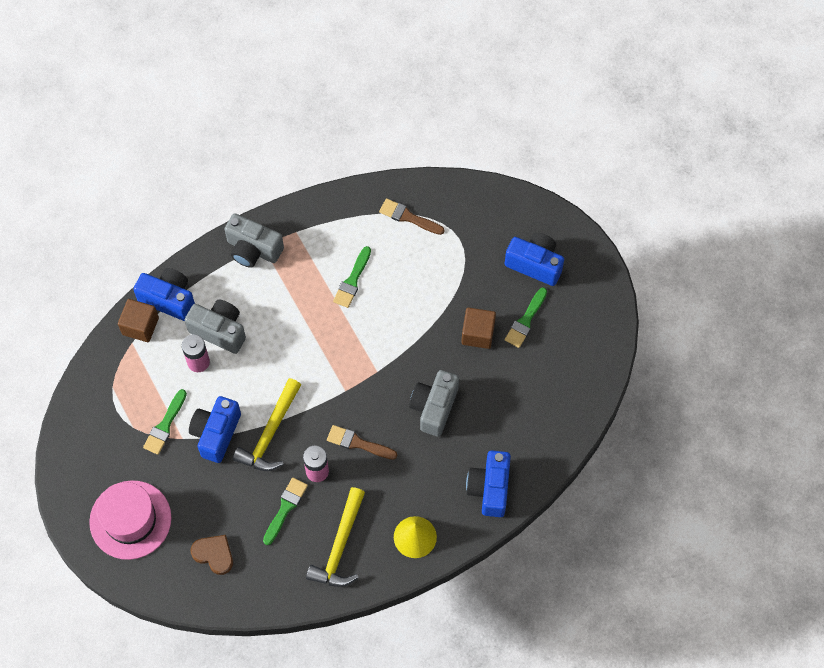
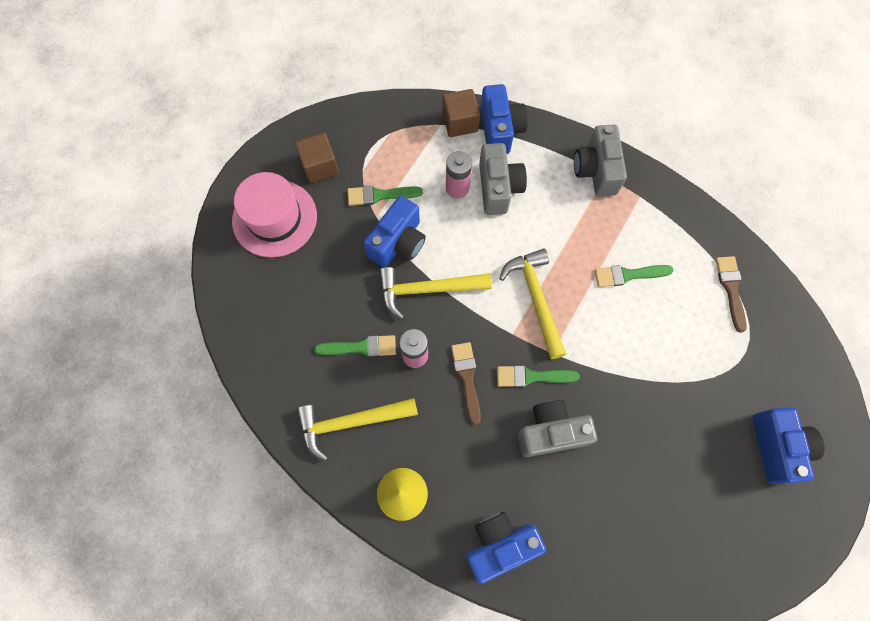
camera: 60 degrees right, 5 degrees up
(214, 554) = (280, 309): brown heart -> none
(216, 433) = (398, 242): blue camera -> blue camera turned 135 degrees clockwise
(328, 358) = (535, 299): none -> yellow hammer
(478, 333) = (659, 431): brown cube -> brown cube (320, 166)
(525, 320) = (708, 474): green brush -> green brush (531, 376)

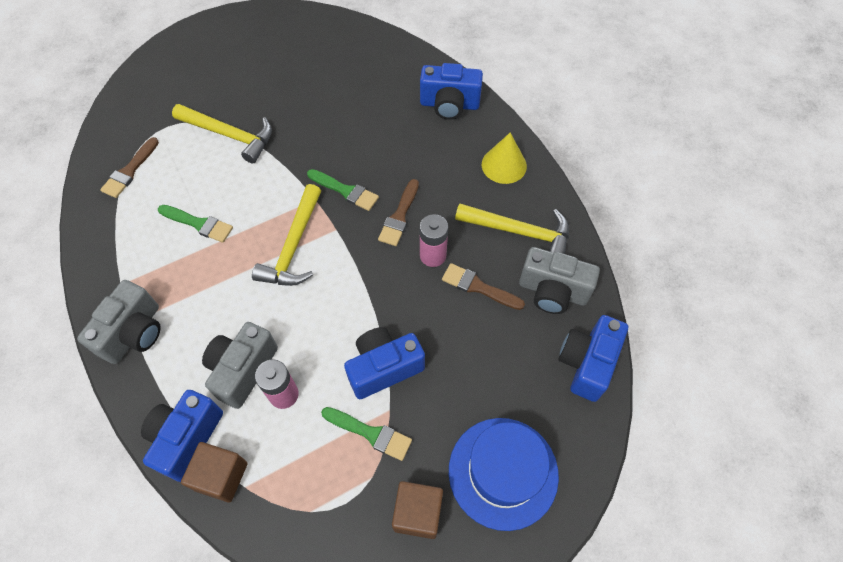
camera: 150 degrees left, 10 degrees down
(274, 218) = (503, 472): pink hat -> blue hat
(361, 347) = (478, 287): green brush -> brown brush
(427, 290) = (385, 306): yellow hammer -> yellow hammer (230, 135)
(551, 432) = (361, 148): grey camera -> grey camera (552, 291)
(776, 447) = (210, 66): blue camera -> blue camera (587, 363)

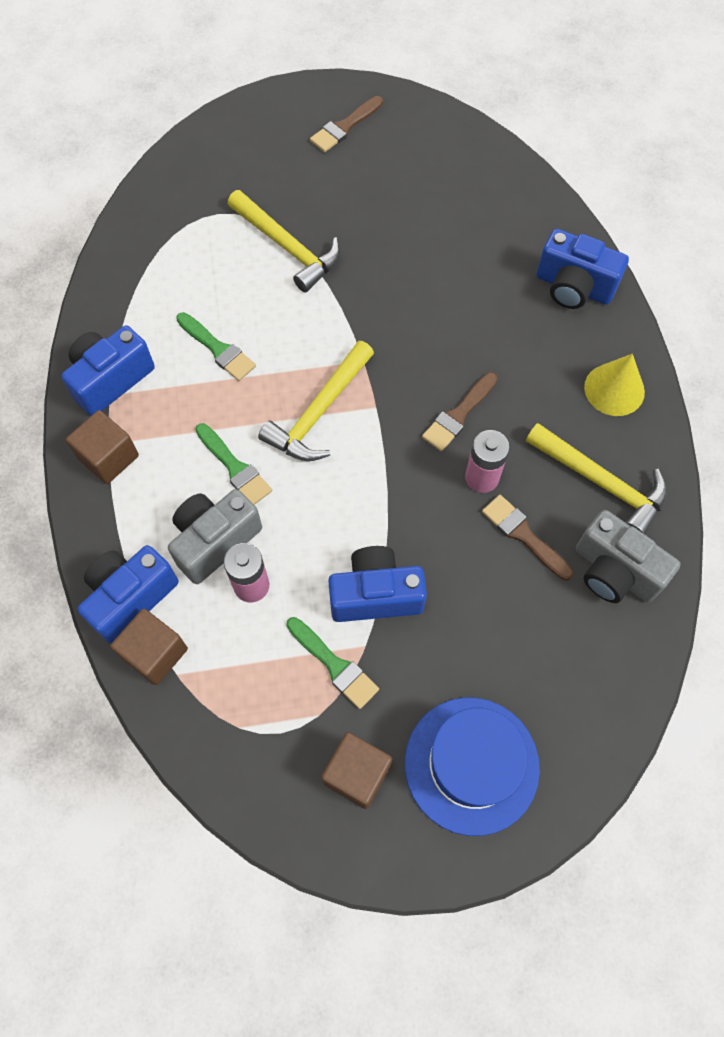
camera: 20 degrees right, 5 degrees up
(130, 171) = (158, 258): brown brush -> brown brush (344, 127)
(134, 333) = (108, 457): grey camera -> brown cube
(345, 191) = (403, 362): green brush -> green brush (235, 467)
(587, 363) = (622, 674): blue camera -> blue camera (110, 379)

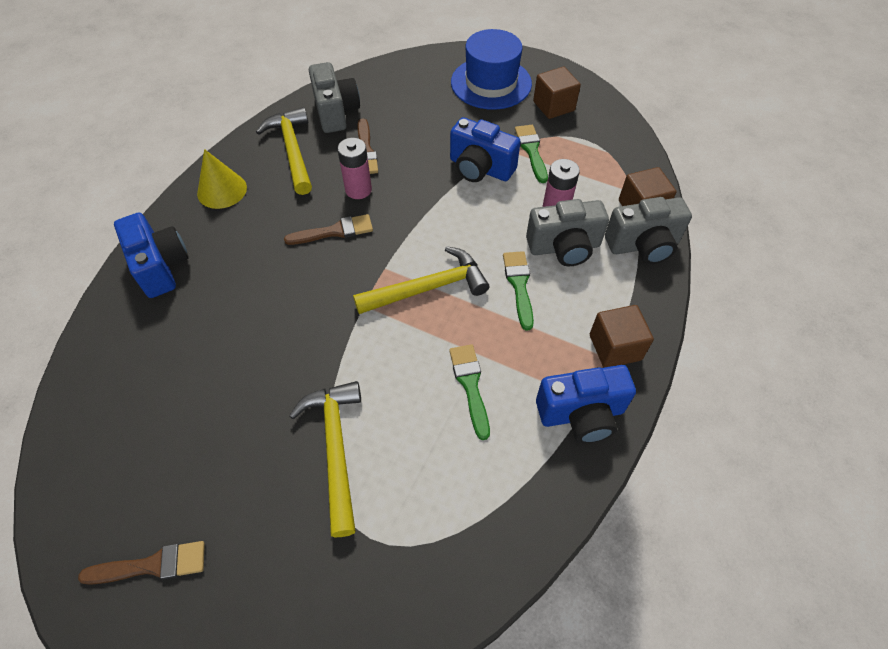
camera: 145 degrees left, 10 degrees down
(130, 597) = (643, 245): blue camera -> grey camera

